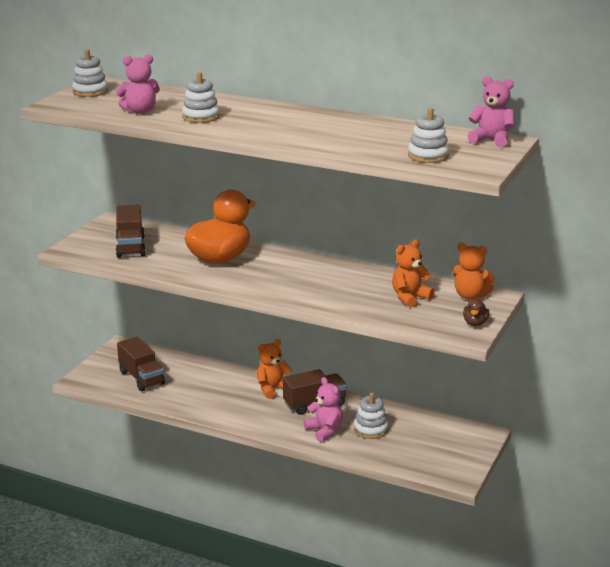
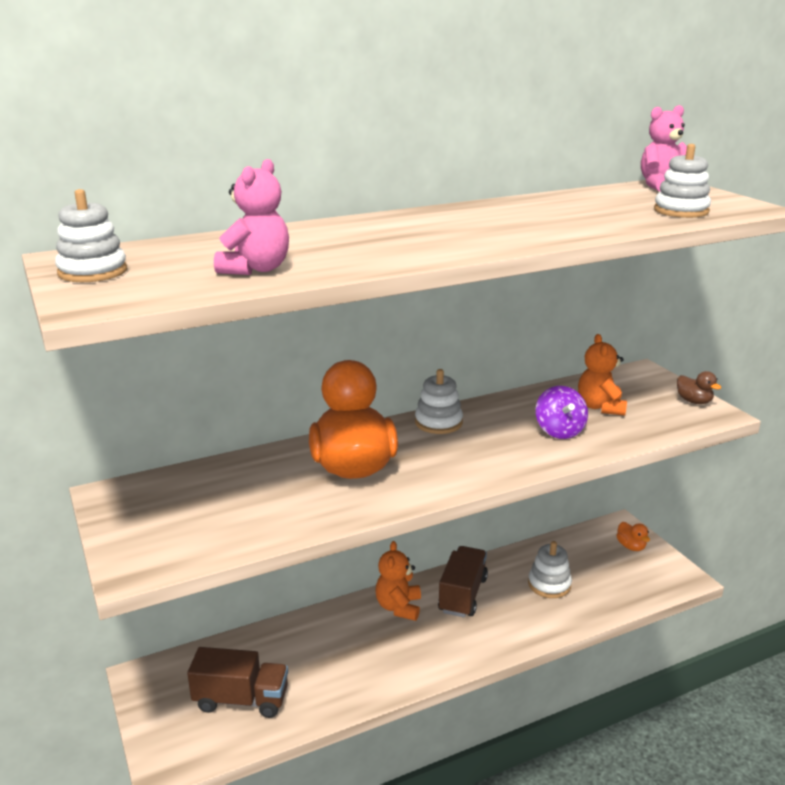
camera: 50 degrees left, 0 degrees up
(130, 247) = (214, 513): brown truck -> none
(201, 117) = (355, 250): white stacking toy -> white stacking toy (438, 422)
(324, 431) = (521, 615): pink teddy bear -> none
(353, 295) = (559, 431): none -> purple spinning top
(464, 445) = (631, 546): none -> orange duck
(470, 296) = (630, 381): orange teddy bear -> none

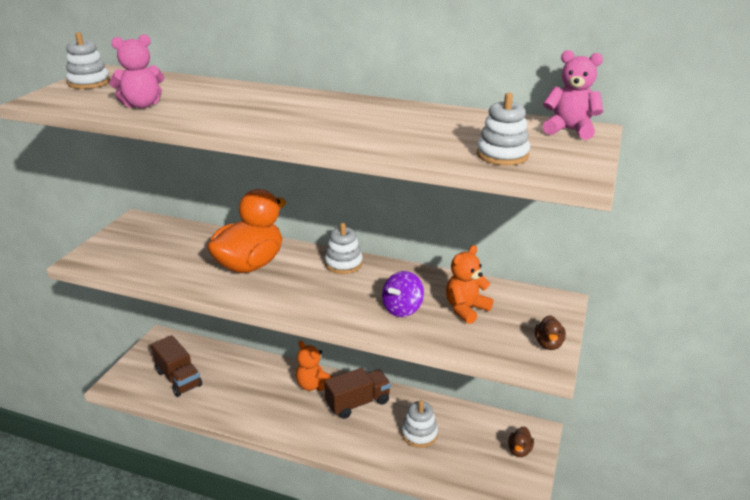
camera: 45 degrees right, 5 degrees up
(398, 607) = (314, 385): orange teddy bear -> orange teddy bear turned 90 degrees counterclockwise
(631, 546) = (519, 450): orange duck -> brown duck

